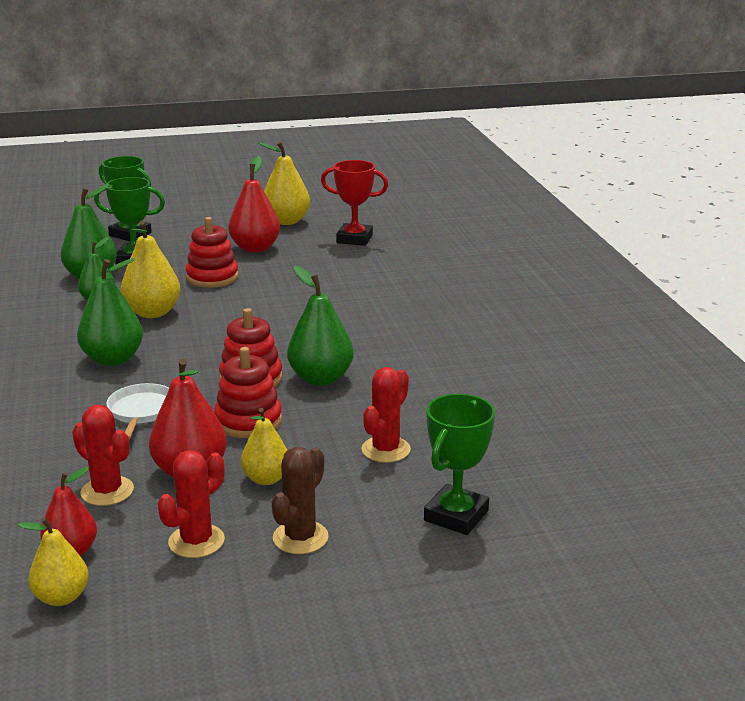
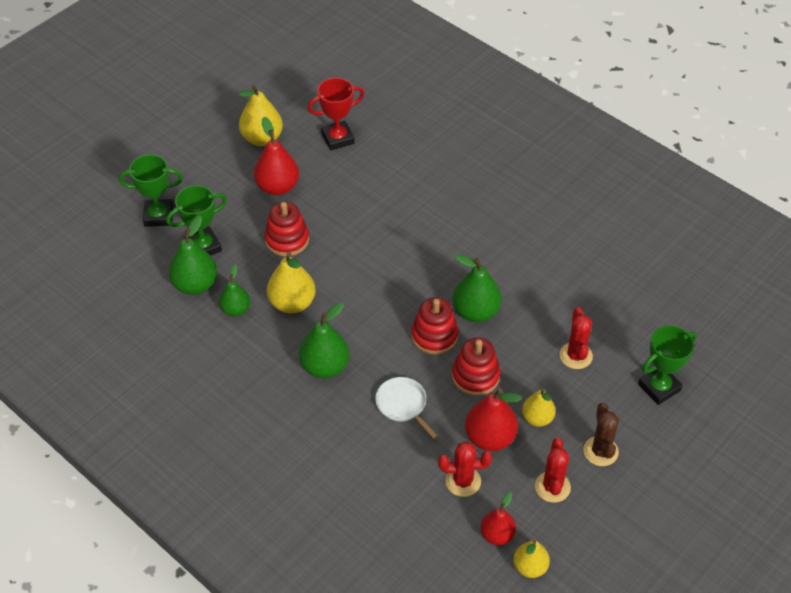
camera: 35 degrees left, 25 degrees up
(456, 516) = (659, 387): green trophy -> green trophy turned 60 degrees clockwise

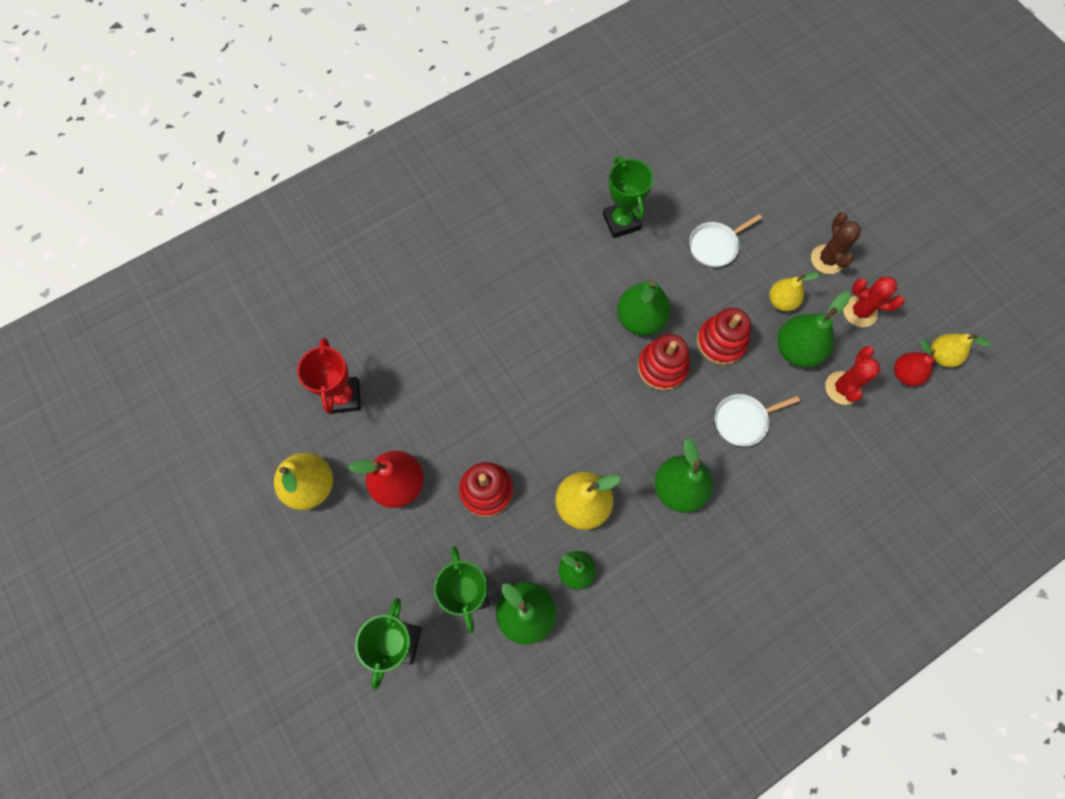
camera: 75 degrees left, 20 degrees up
(490, 437) = (796, 349): red pear -> green pear
(575, 356) = (715, 246): red cactus -> white pan
(600, 451) = (827, 259): brown cactus -> brown cactus turned 75 degrees clockwise
(659, 387) = (765, 189): green trophy -> green trophy (621, 222)

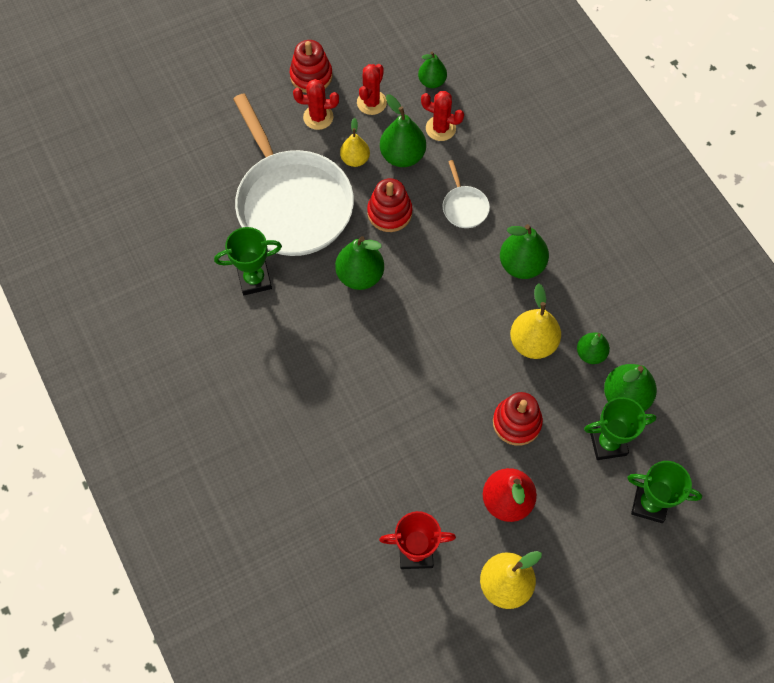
camera: 85 degrees left, 5 degrees down
(662, 367) = (409, 263): red stacking toy -> red stacking toy (311, 76)
(715, 246) = (292, 203): white pan -> white pan, size x2.49
(827, 259) = (318, 117): brown cactus -> red cactus
(905, 374) = (432, 82): red pear -> green pear
(941, 356) = (418, 53): yellow pear -> none

